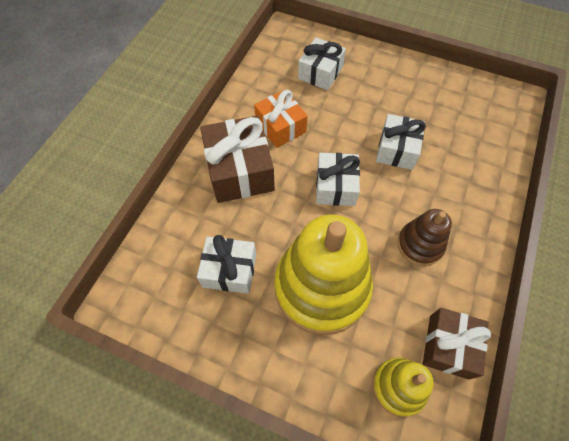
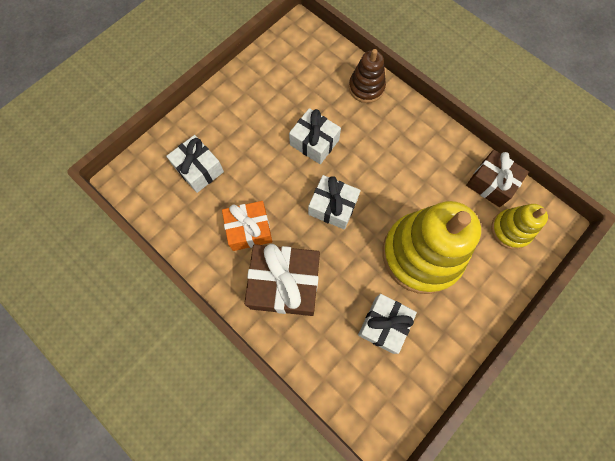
camera: 70 degrees left, 10 degrees up
(420, 245) = (408, 166): brown stacking toy -> brown stacking toy (366, 87)

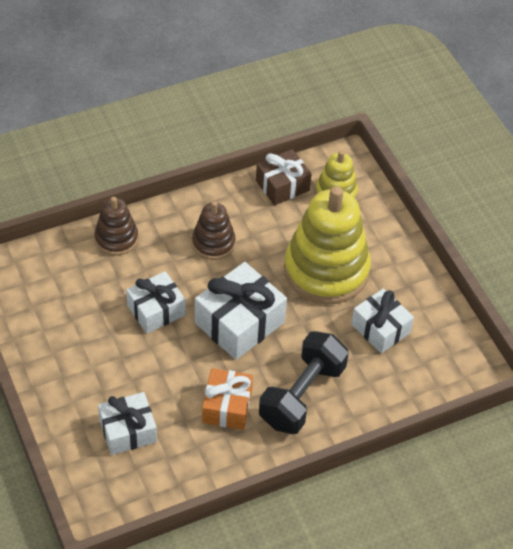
camera: 70 degrees left, 20 degrees down
(285, 284) = (302, 395): brown gift -> black dumbbell
(333, 207) = (239, 322): white gift -> white gift, size x1.51
(400, 155) = (213, 243): none -> brown stacking toy

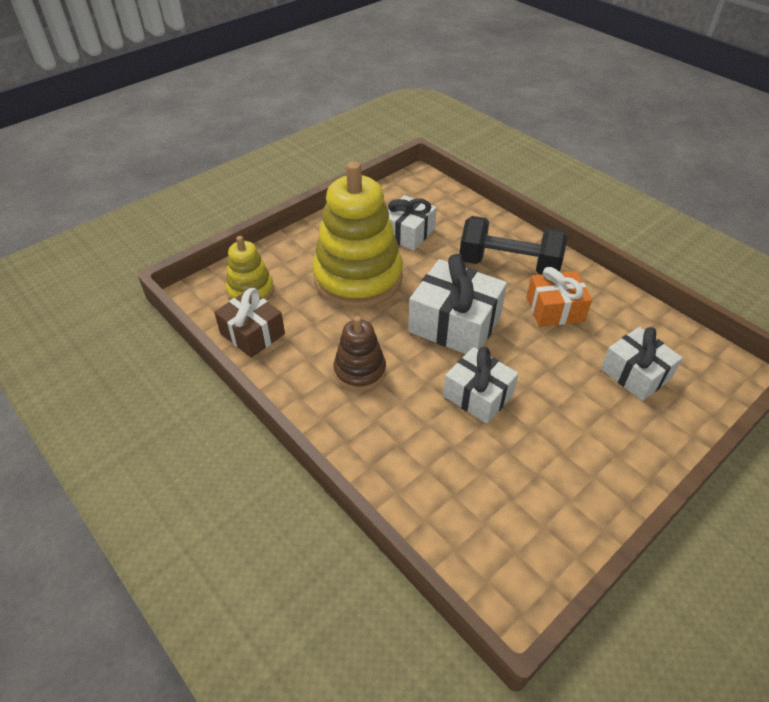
camera: 105 degrees left, 5 degrees down
(116, 239) = (393, 468): brown stacking toy -> none

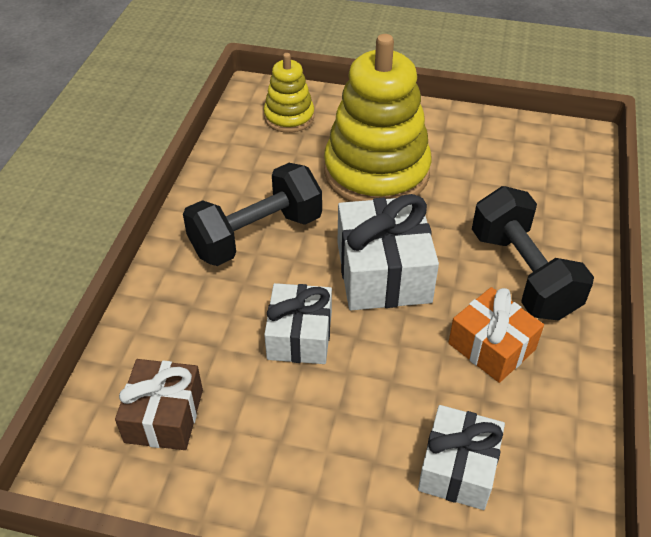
camera: 55 degrees right, 0 degrees up
(252, 333) = (240, 146): brown gift -> brown gift (164, 416)
(360, 371) = (256, 235): brown stacking toy -> black dumbbell
(408, 233) = (482, 173): white gift -> none

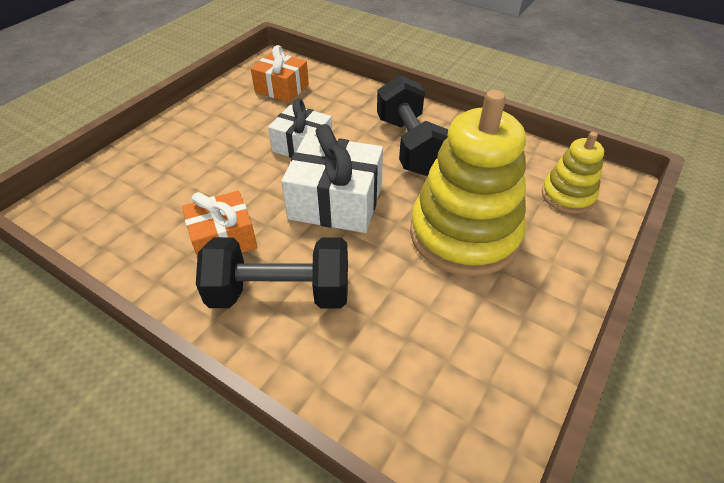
camera: 110 degrees right, 0 degrees up
(164, 416) = (282, 88): brown gift -> orange gift
(458, 468) = (152, 187): white gift -> none

